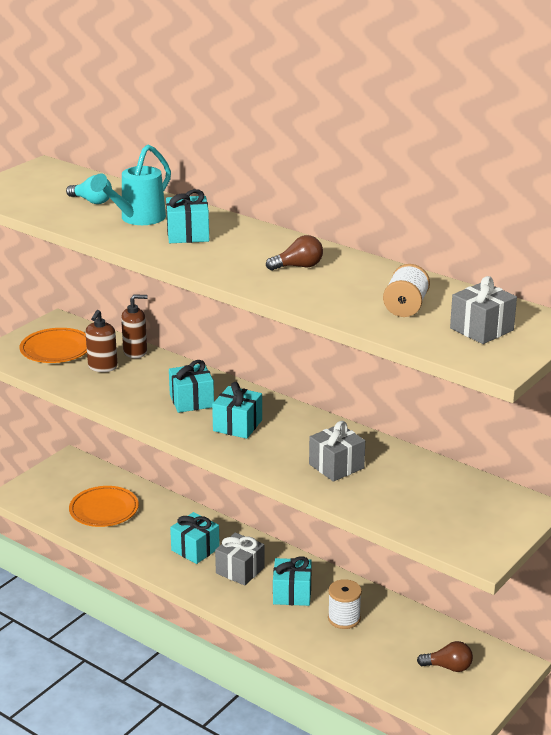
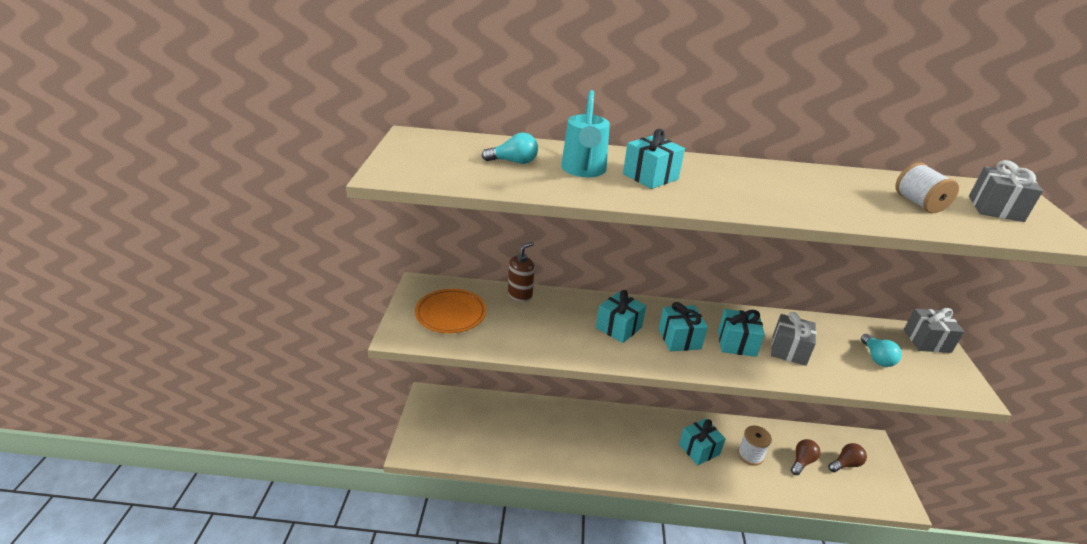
camera: 35 degrees left, 5 degrees up
(102, 367) = (510, 319): brown soap dispenser -> none
(104, 510) = (498, 433): orange plate -> none
(195, 549) = (599, 440): turquoise gift -> turquoise gift (736, 343)
(240, 570) = (647, 445): grey gift -> grey gift (927, 341)
(298, 266) = (783, 186): brown light bulb -> brown light bulb (802, 461)
(424, 501) = (876, 358): none -> turquoise light bulb

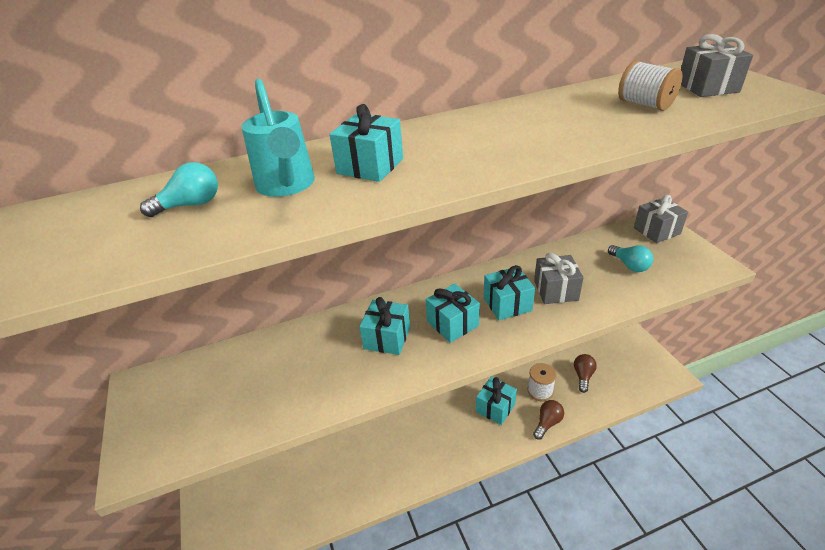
camera: 20 degrees left, 5 degrees up
(451, 314) = (189, 406): orange plate -> none
(520, 295) = (264, 345): brown soap dispenser -> none
(845, 464) = (616, 361): brown light bulb -> brown light bulb (547, 423)

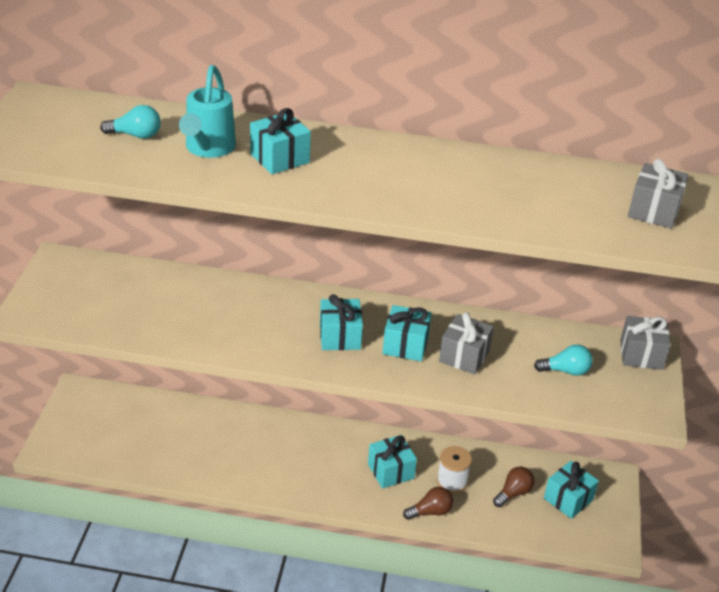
camera: 25 degrees right, 0 degrees up
(387, 338) = (273, 320): turquoise gift -> turquoise gift (568, 499)
(629, 265) = (565, 371): turquoise light bulb -> turquoise light bulb turned 90 degrees counterclockwise
(645, 104) = (567, 201): white spool -> none

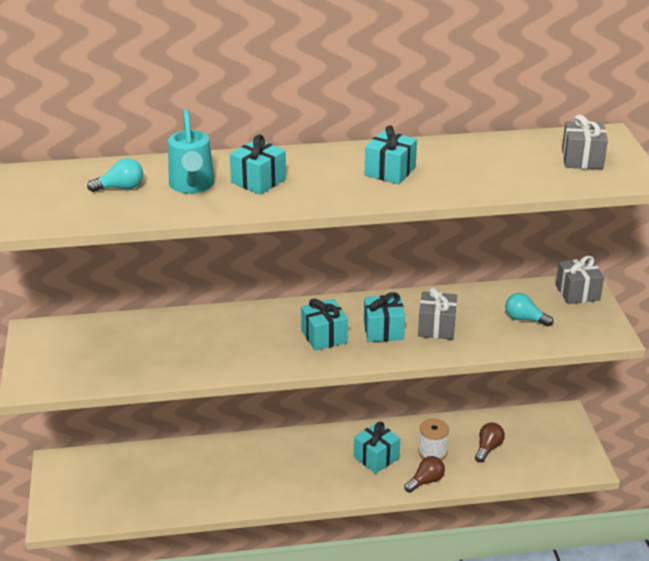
camera: 15 degrees left, 5 degrees down
(565, 371) = (524, 319): turquoise light bulb -> turquoise light bulb turned 135 degrees counterclockwise
(568, 499) = (535, 441): turquoise gift -> turquoise gift (390, 171)

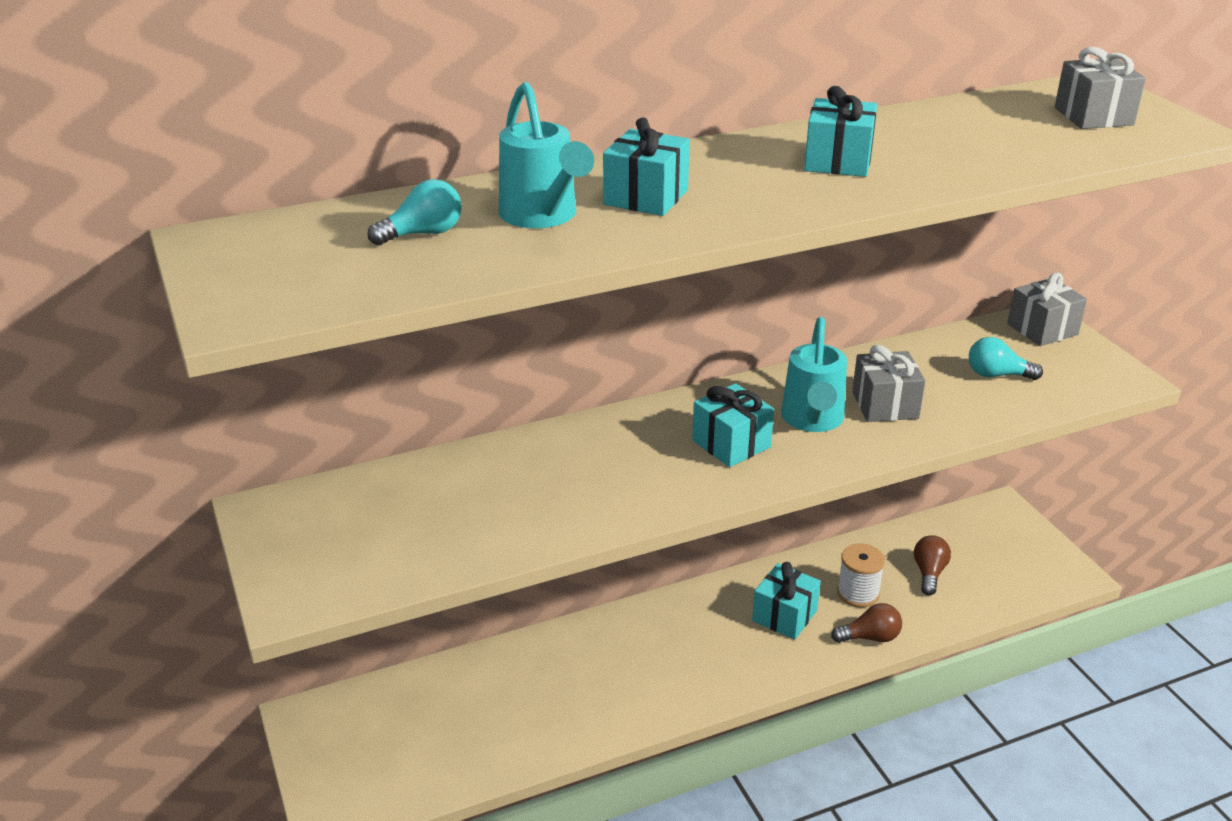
camera: 15 degrees left, 0 degrees up
(383, 330) = (812, 421): turquoise gift -> turquoise watering can
(426, 481) = (870, 637): brown light bulb -> brown light bulb turned 45 degrees clockwise

